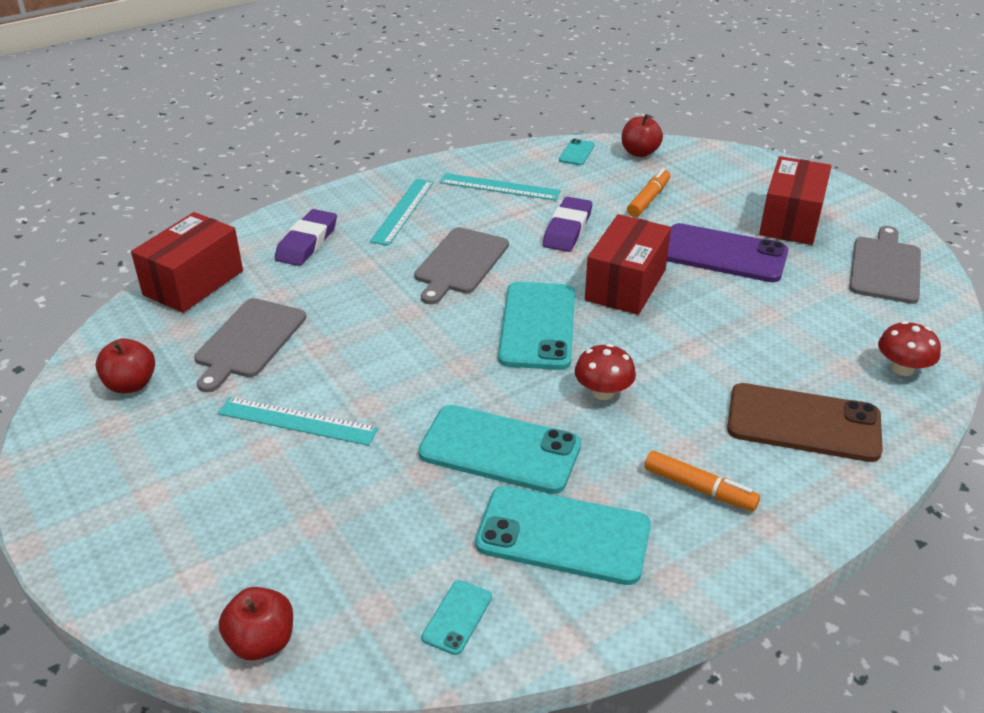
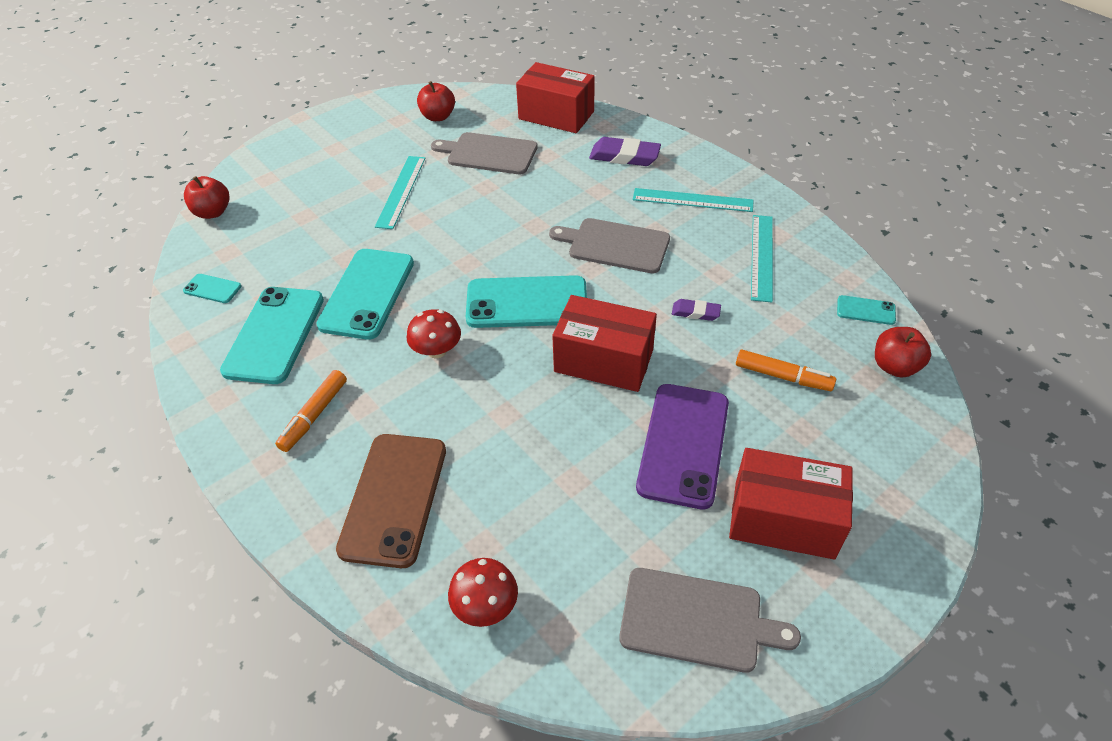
camera: 85 degrees right, 10 degrees up
(567, 229) = (695, 312): purple eraser -> purple eraser, size x0.57

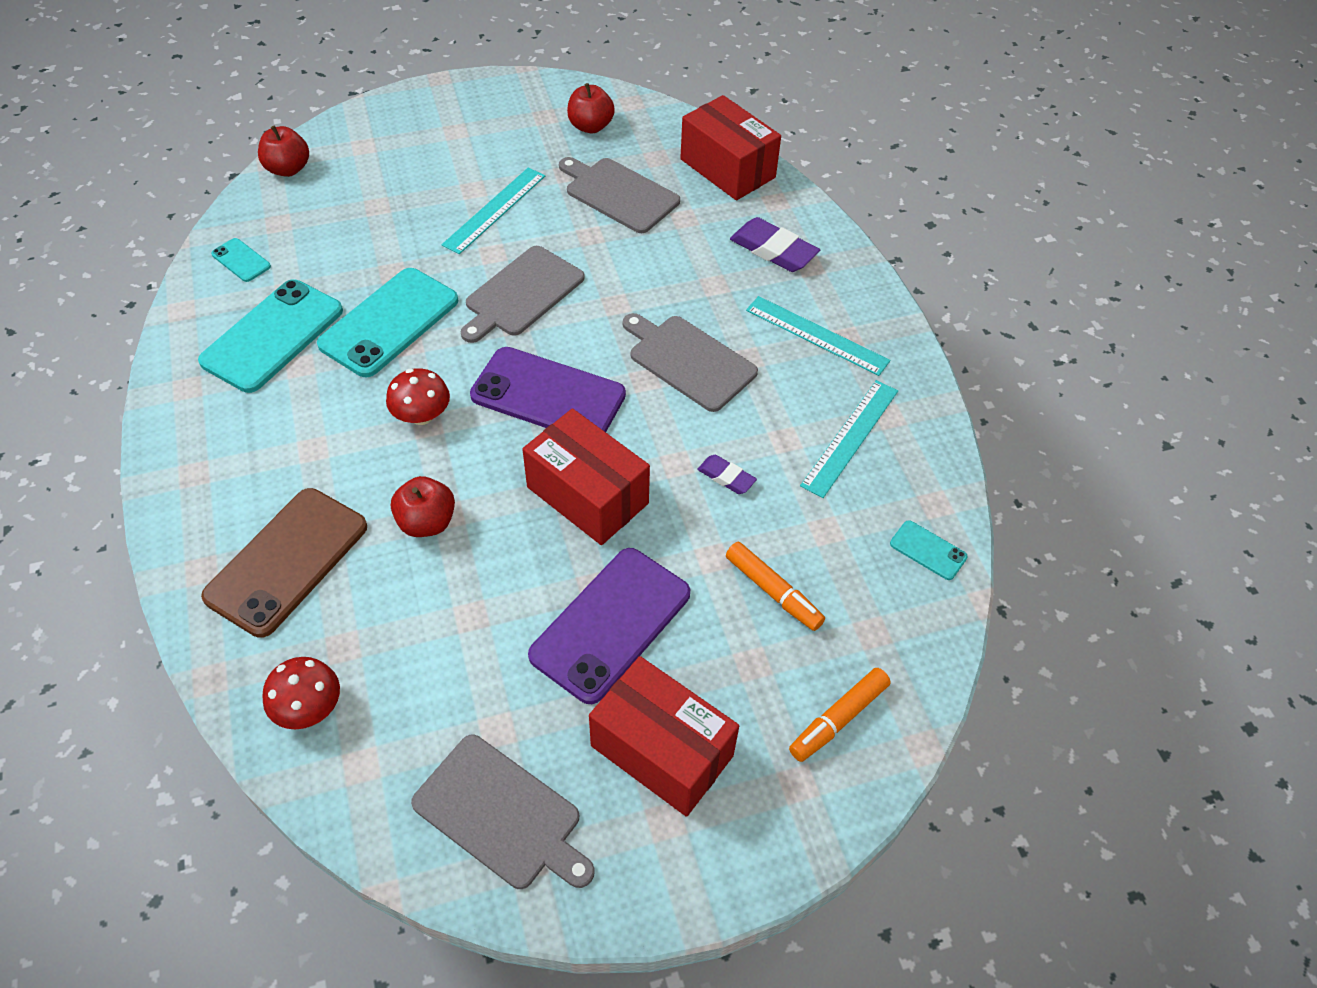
camera: 20 degrees right, 5 degrees up
(314, 415) = (261, 441): orange marker -> orange marker (838, 719)
(460, 241) = (522, 294): none -> grey cutting board
(527, 302) = (548, 395): turquoise phone -> purple phone
(895, 366) = (913, 631): red apple -> red apple (427, 522)

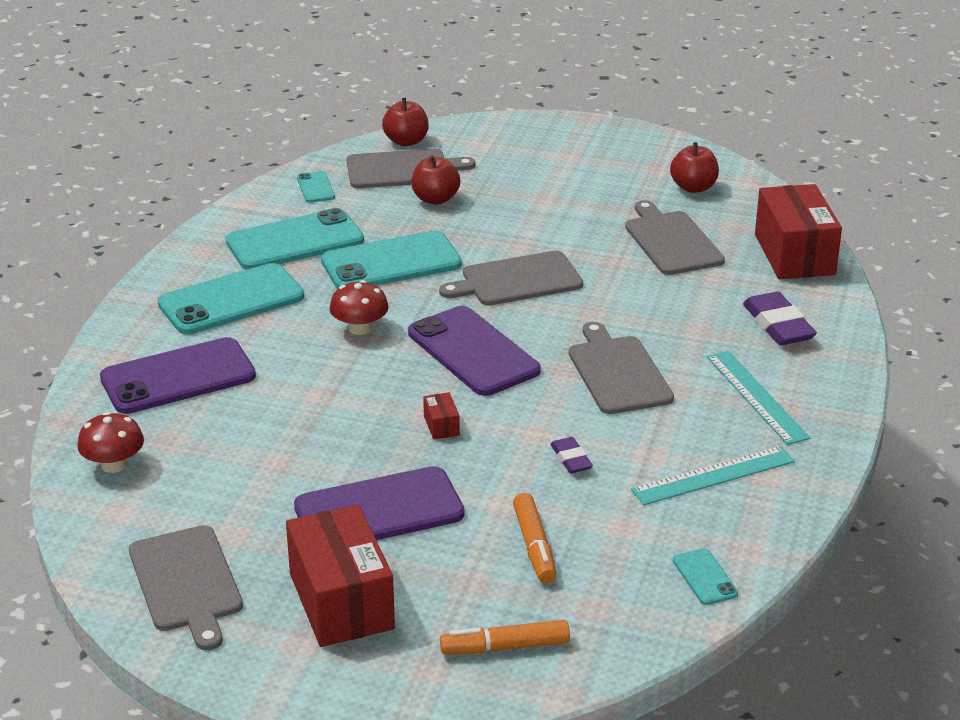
camera: 35 degrees right, 20 degrees down
(265, 438) = (231, 300): none -> turquoise phone
(287, 561) = (178, 377): brown phone -> purple phone
(311, 205) = (402, 169): none -> grey cutting board
(427, 522) = (300, 394): red apple -> red apple (435, 199)
(494, 210) = (549, 218): turquoise ruler -> none
(587, 495) = (441, 426): red box -> red box, size x0.40

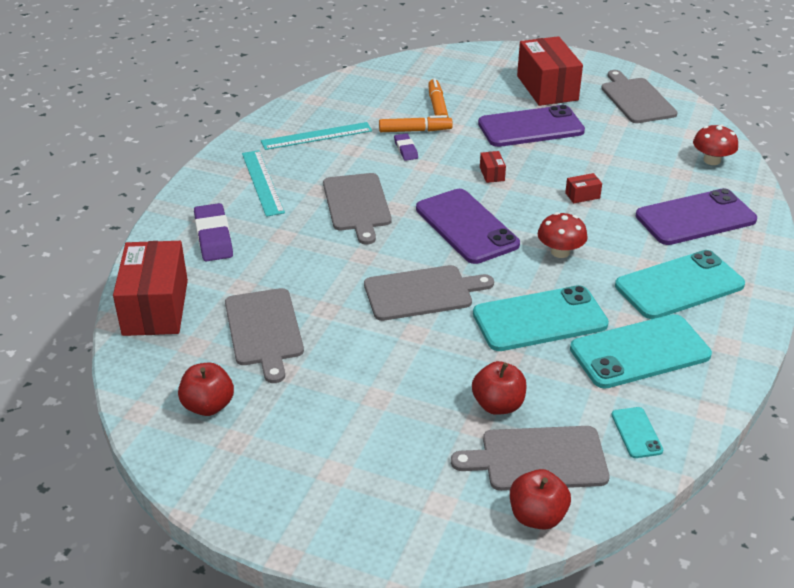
camera: 175 degrees left, 5 degrees up
(318, 400) = (582, 195): none -> red box
(505, 647) = (459, 67): orange marker -> orange marker (415, 131)
(704, 577) = (344, 89): turquoise phone -> none

